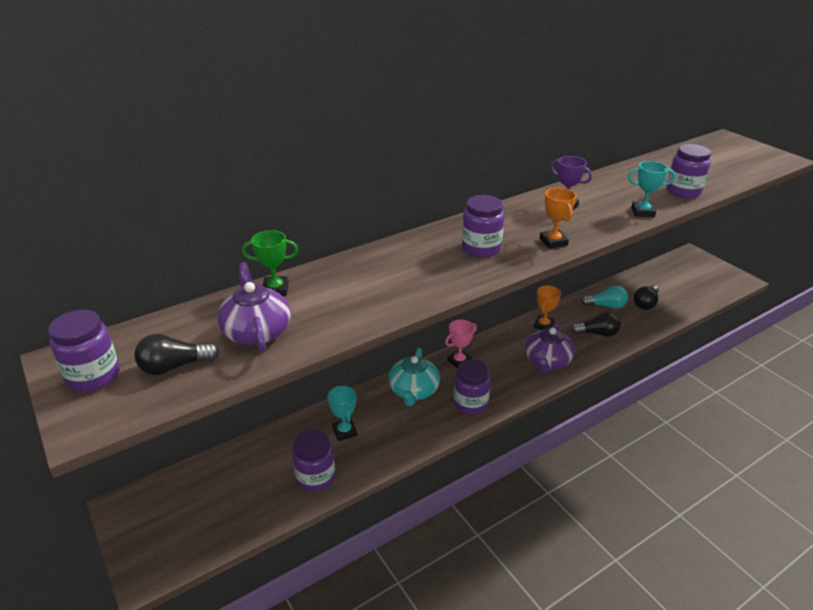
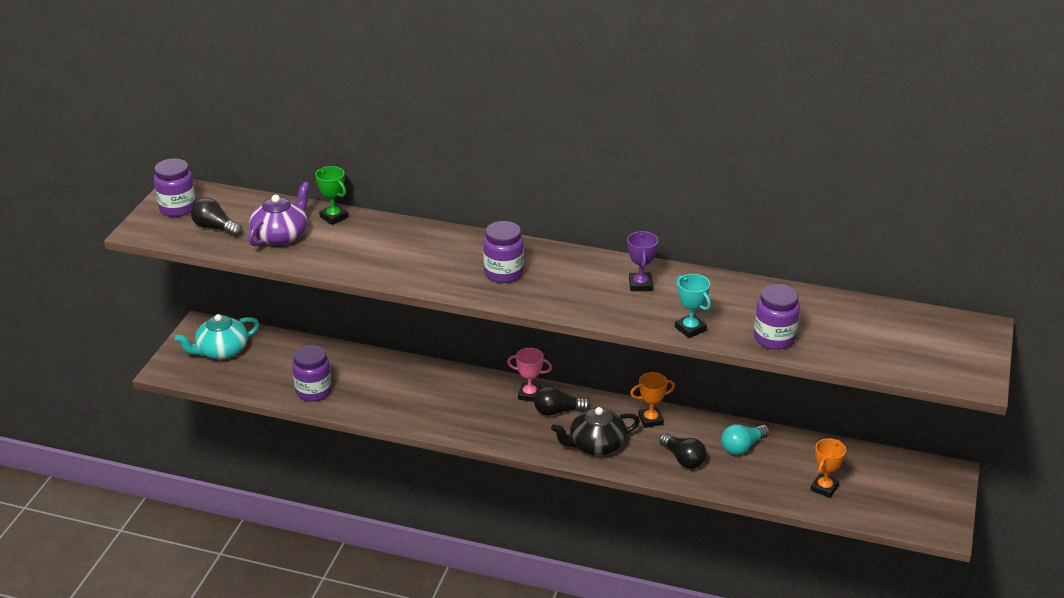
camera: 50 degrees right, 0 degrees up
(344, 431) = (373, 379): turquoise trophy -> none
(414, 391) = (460, 389): turquoise teapot -> turquoise teapot (221, 351)
(470, 403) = (482, 426): purple jar -> none
(547, 361) = (596, 445): purple teapot -> black teapot
(553, 242) = (563, 302): orange trophy -> orange trophy (824, 488)
(606, 306) = (742, 447): turquoise light bulb -> turquoise light bulb turned 90 degrees clockwise
(645, 304) = (785, 472): black light bulb -> black light bulb (557, 411)

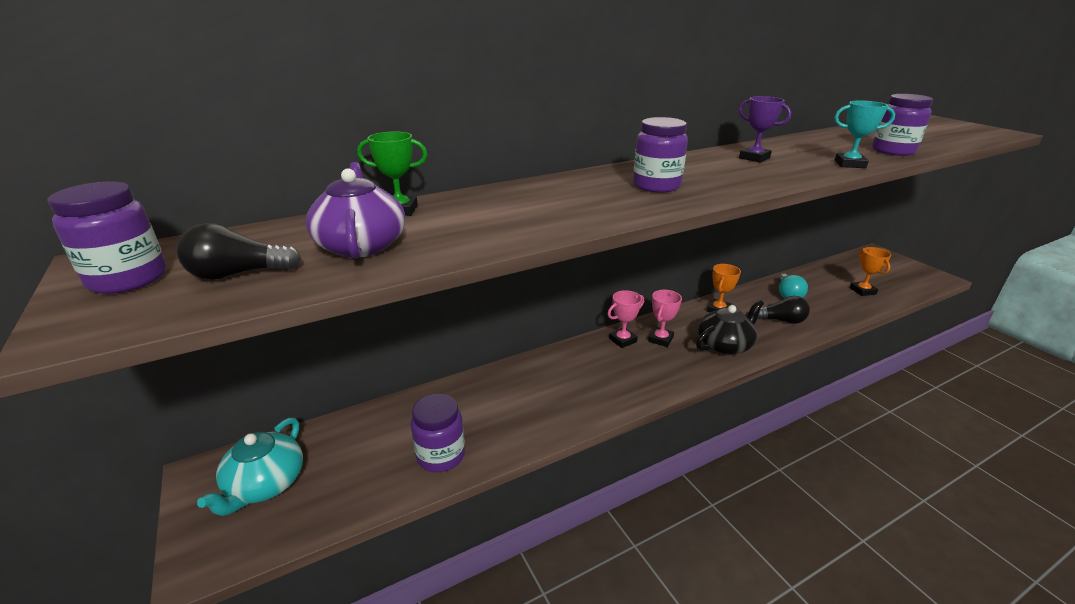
camera: 45 degrees left, 5 degrees down
(557, 411) = (660, 339): black light bulb -> pink trophy
(596, 445) = (724, 345): black teapot -> black teapot turned 150 degrees counterclockwise

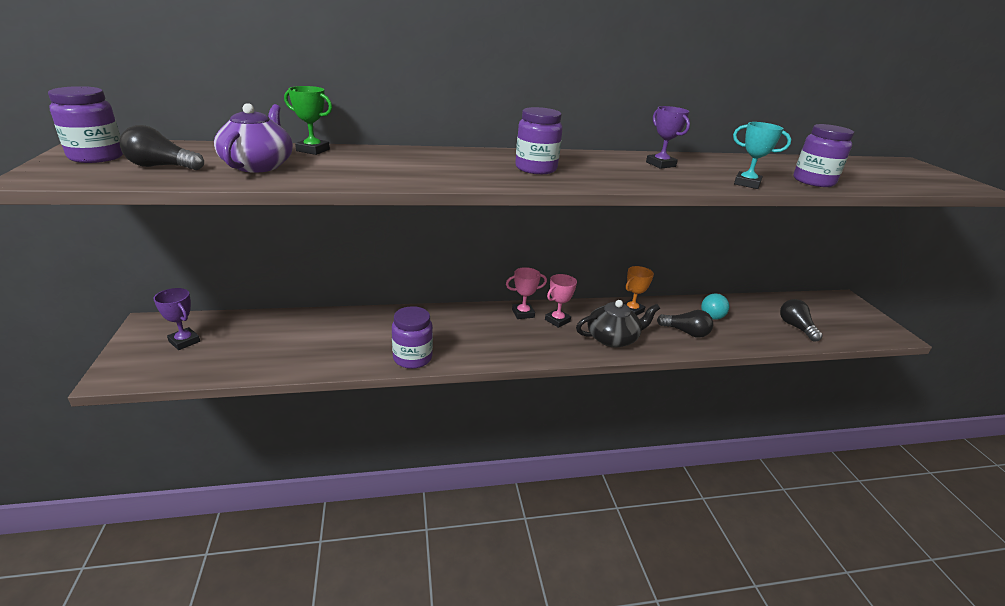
camera: 15 degrees right, 0 degrees up
(265, 484) = (184, 341): turquoise teapot -> purple trophy
(441, 455) = (314, 356): purple jar -> purple jar (412, 358)
(862, 291) = (796, 327): orange trophy -> black light bulb

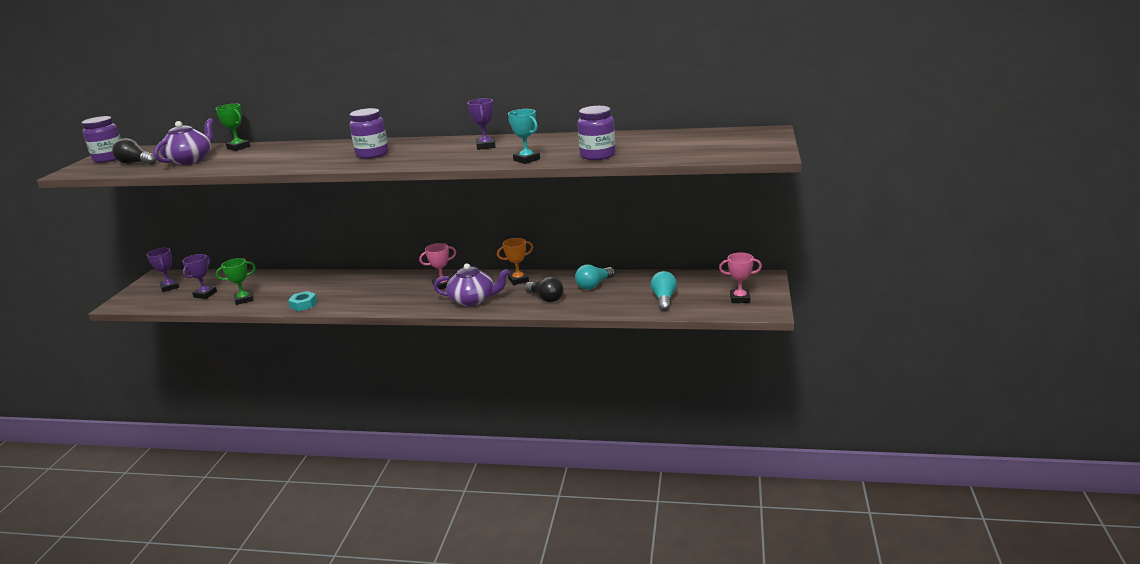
camera: 25 degrees right, 5 degrees down
(252, 350) = (205, 294): none -> purple trophy
(319, 355) = (244, 299): none -> green trophy
(412, 358) = (303, 304): purple jar -> turquoise nut
(523, 313) = (420, 279): pink trophy -> pink trophy (740, 299)
(613, 338) = (473, 300): black teapot -> purple teapot
(796, 327) = (664, 299): black light bulb -> turquoise light bulb

